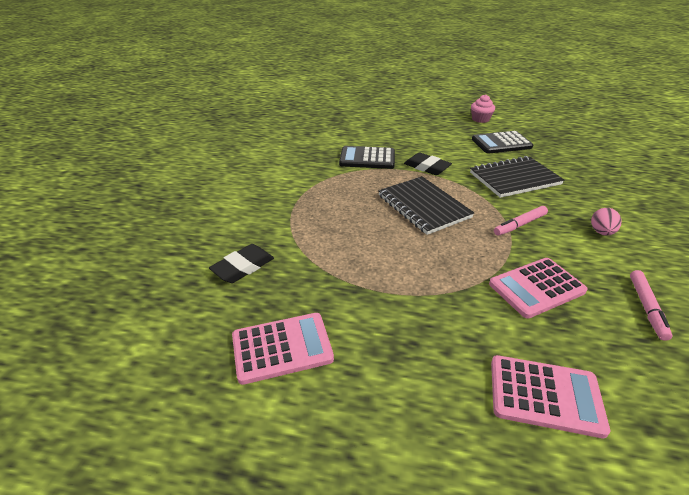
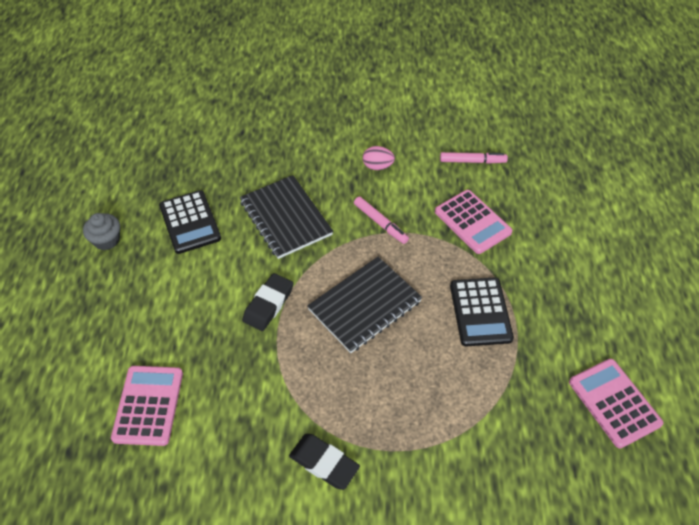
camera: 100 degrees left, 15 degrees up
(243, 267) = (529, 473): black eraser -> black eraser (324, 463)
(367, 158) = (251, 378): black calculator -> black calculator (480, 312)
(480, 119) = (107, 240): pink cupcake -> grey cupcake
(545, 395) = (580, 231): pink calculator -> pink calculator (148, 405)

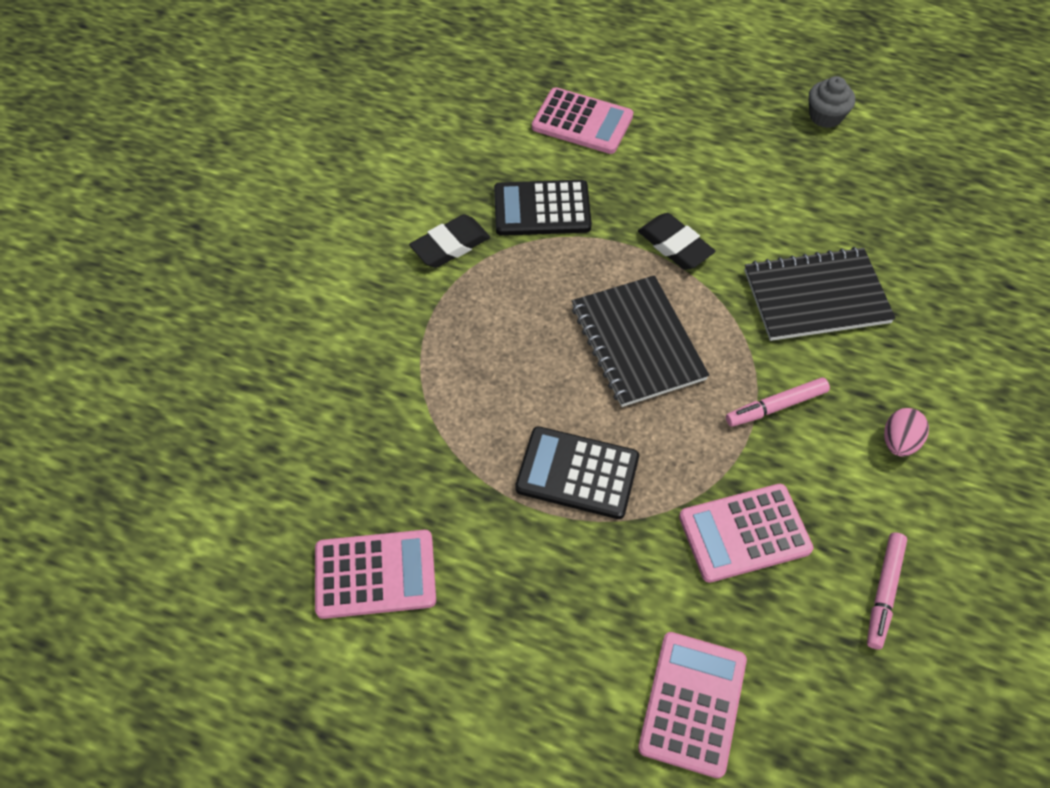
camera: 110 degrees right, 5 degrees up
(190, 222) = (835, 196): black calculator -> black calculator (542, 209)
(580, 224) = (692, 703): none -> pink calculator

